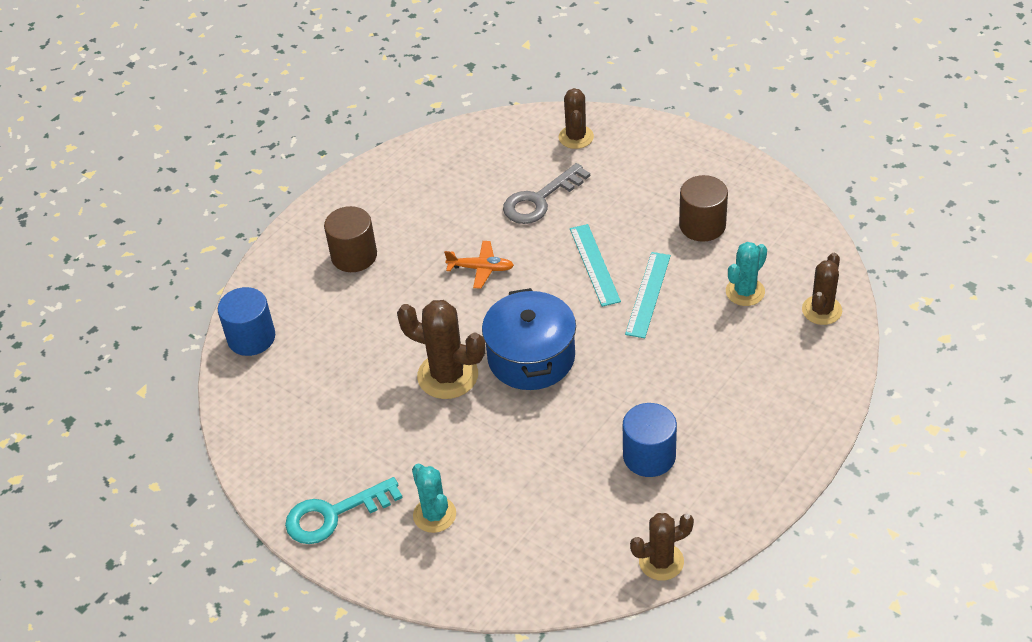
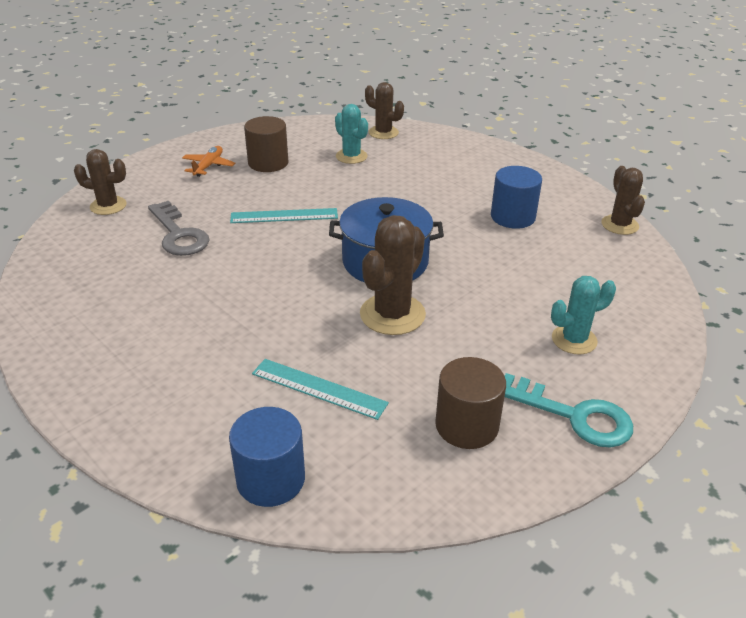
camera: 85 degrees left, 10 degrees down
(333, 515) = (574, 416): turquoise key -> turquoise key turned 45 degrees counterclockwise
(354, 256) = (175, 370): brown cylinder -> brown cylinder (466, 425)
(481, 269) = (252, 279): orange plane -> orange plane (208, 166)
(648, 294) = (334, 195): turquoise ruler -> turquoise ruler (318, 388)

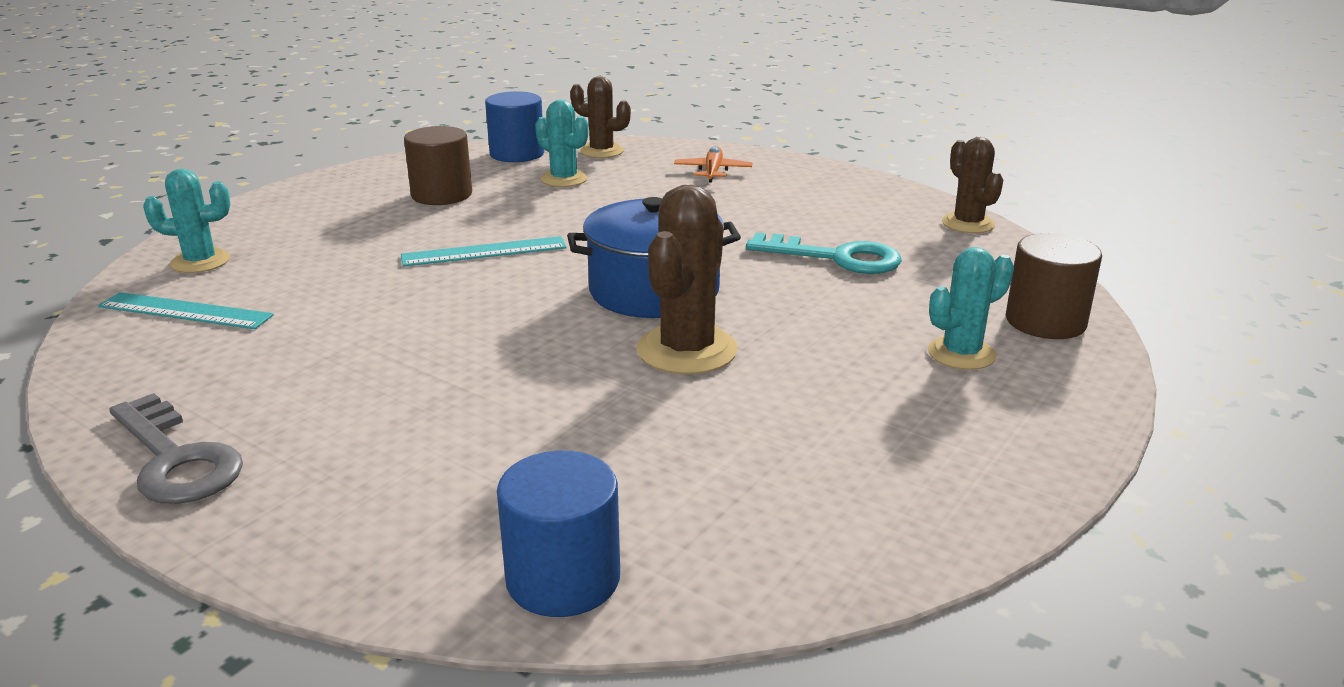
camera: 10 degrees left, 10 degrees down
(108, 206) = (200, 262): brown cactus -> turquoise cactus
(179, 235) = (324, 286): grey key -> grey key (176, 460)
(208, 166) = (351, 204): orange plane -> orange plane (713, 171)
(318, 388) = (603, 451): turquoise ruler -> turquoise ruler (185, 311)
(466, 425) = (848, 472): brown cylinder -> brown cylinder (1045, 322)
(513, 217) = (818, 227): blue cylinder -> blue cylinder (517, 154)
(574, 416) = (1000, 442): turquoise key -> turquoise key (837, 258)

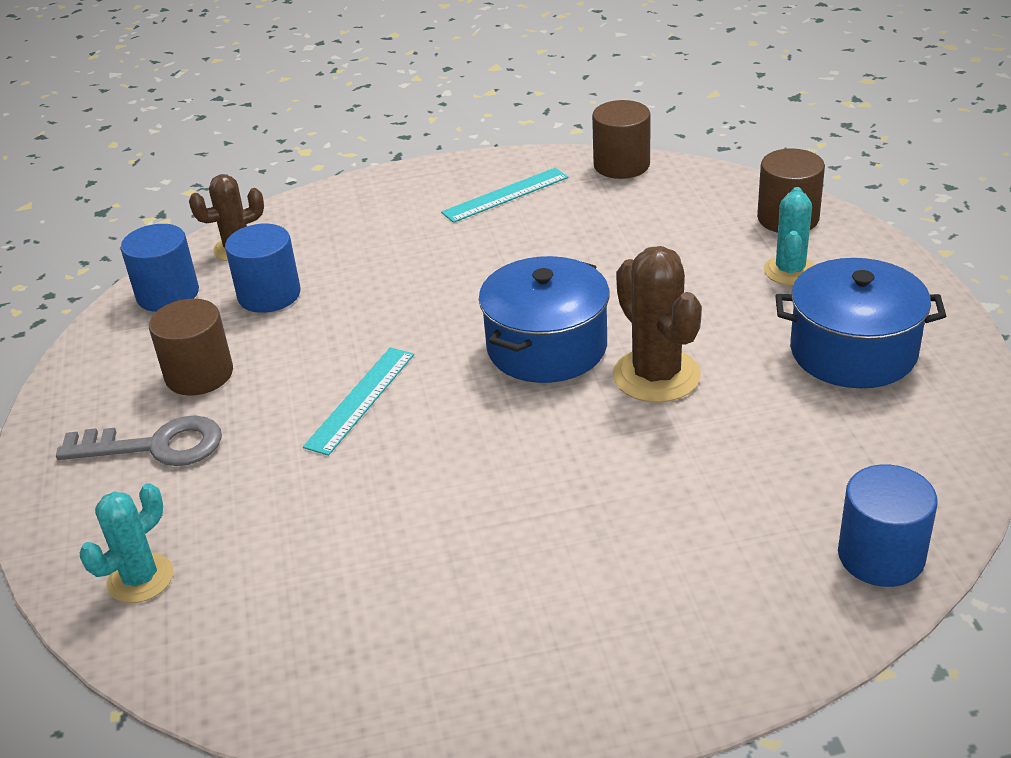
camera: 45 degrees left, 10 degrees up
(176, 460) = (536, 701): grey key -> grey key (156, 446)
(185, 311) = (247, 620): turquoise ruler -> turquoise ruler (505, 195)
(564, 179) = (269, 295): turquoise cactus -> blue cylinder
(713, 171) = (370, 217): orange plane -> none
(837, 258) = (601, 243): turquoise key -> none
(888, 436) = (853, 351): none -> blue pot
(968, 224) = (621, 165): brown cactus -> brown cylinder

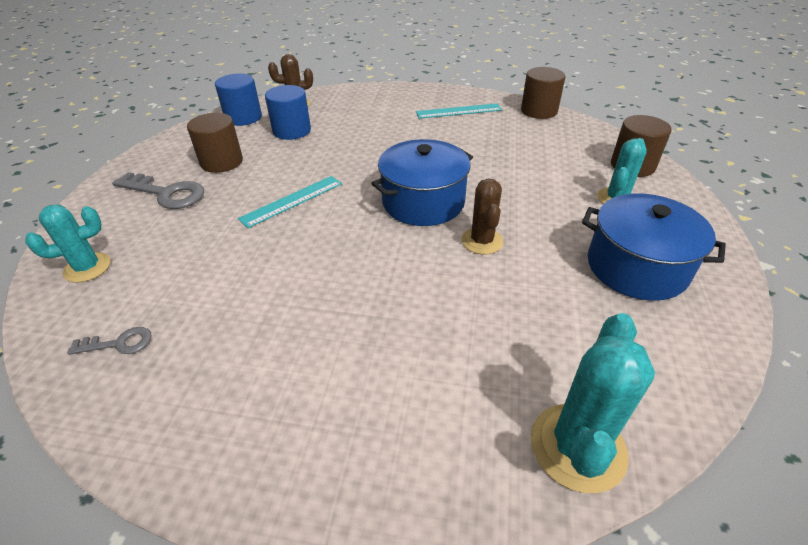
camera: 20 degrees right, 5 degrees up
(284, 645) = (119, 343): none -> grey key
(656, 376) = (482, 241): brown cactus -> brown cactus, size x0.66
(881, 556) = (577, 447): blue cylinder -> turquoise cactus

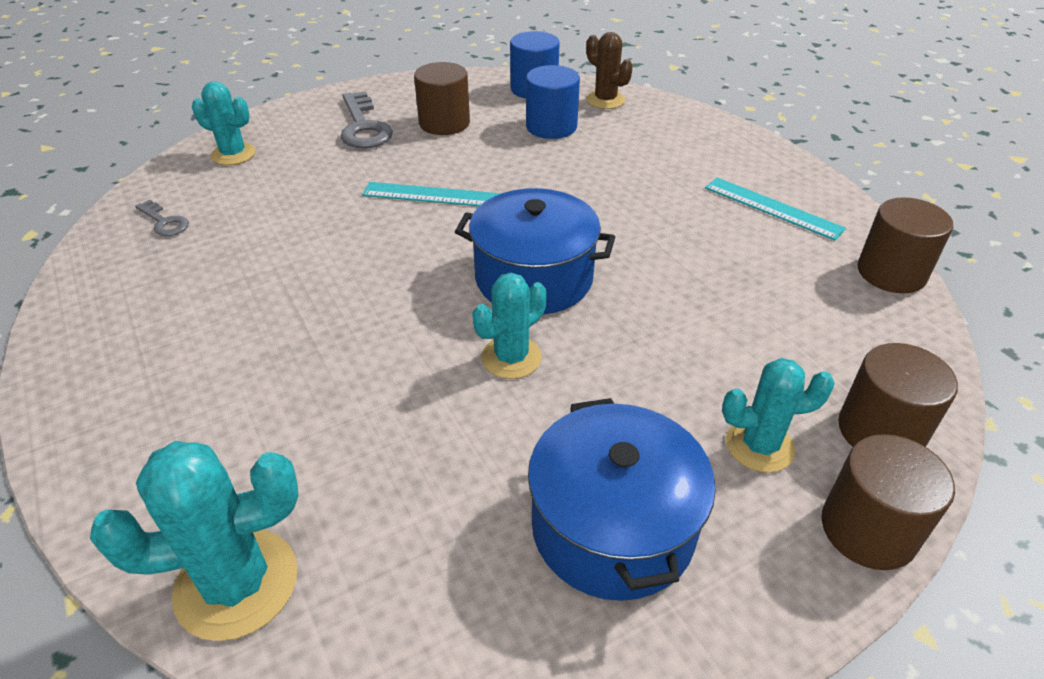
camera: 50 degrees right, 0 degrees up
(482, 241) = (511, 357): brown cactus -> turquoise cactus
(685, 198) = (868, 529): none -> brown cylinder

